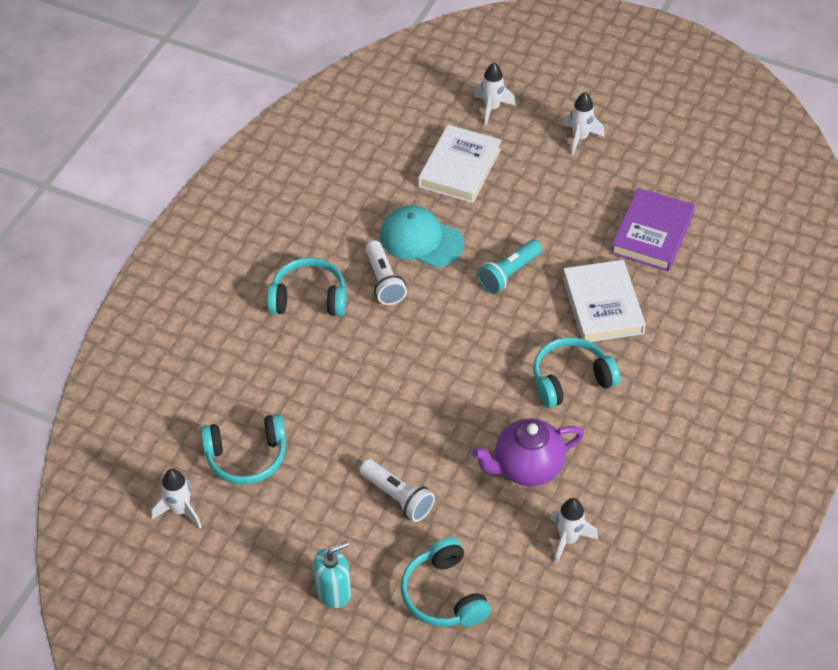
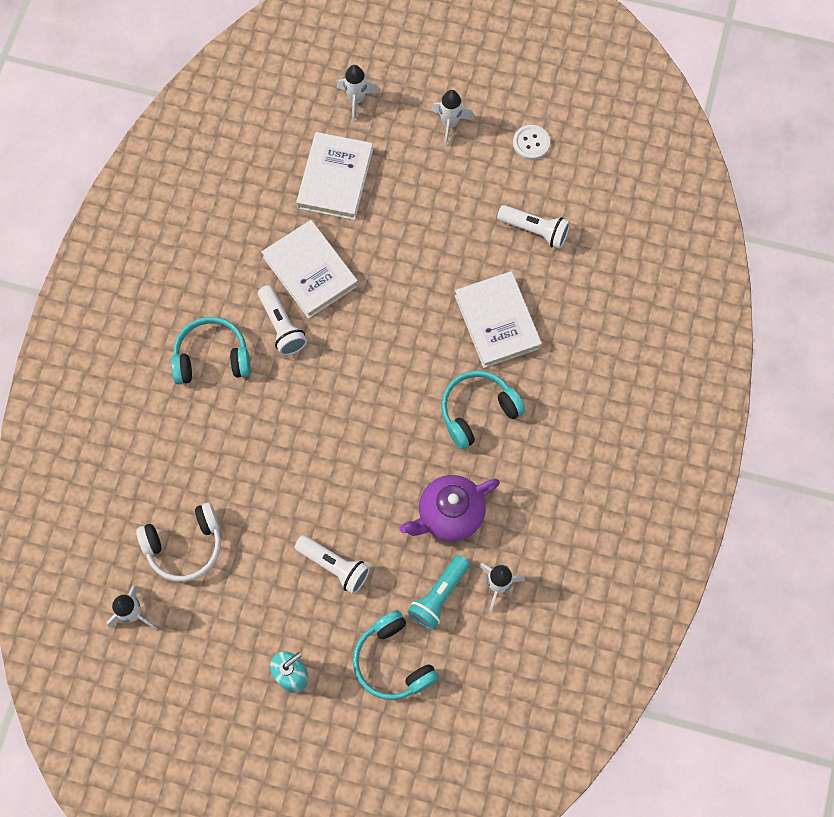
camera: 10 degrees left, 20 degrees up
(246, 457) = (185, 546): turquoise headphones -> white headphones
(421, 239) = (310, 271): turquoise cap -> white book
(509, 274) = (402, 299): turquoise flashlight -> turquoise flashlight (439, 596)
(652, 234) = (535, 230): purple book -> white flashlight
(658, 162) = (531, 143): none -> white button

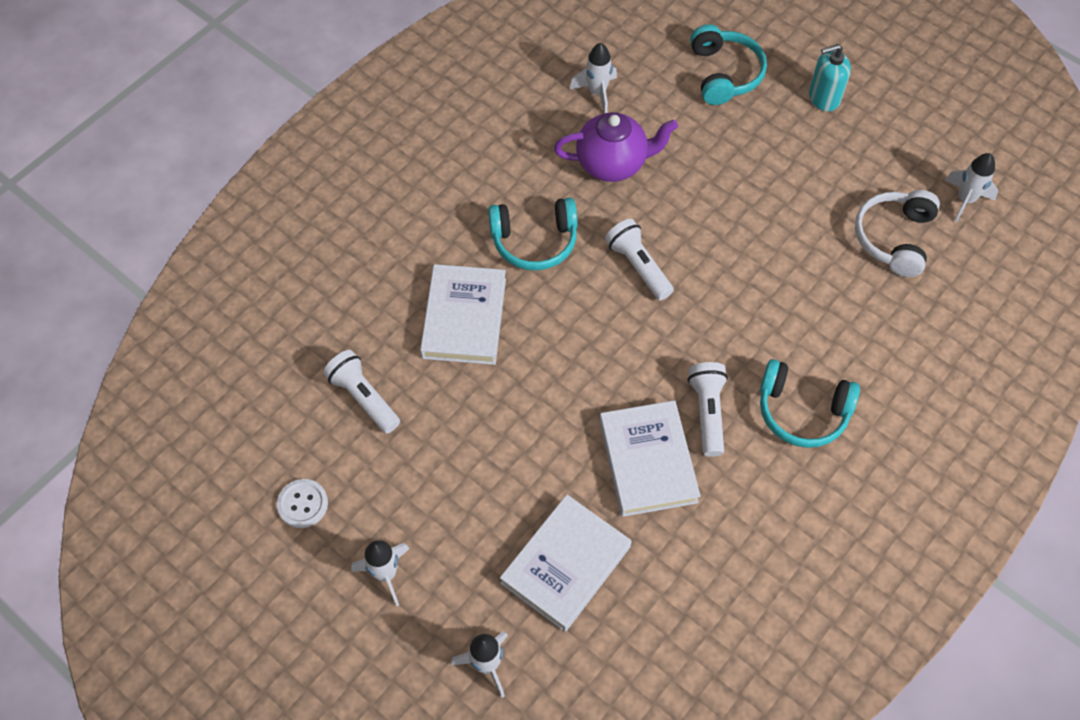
camera: 155 degrees left, 10 degrees down
(185, 546) = (894, 238): white headphones -> white headphones turned 75 degrees counterclockwise
(334, 566) = (747, 165): white flashlight -> white flashlight (638, 266)
(439, 596) = (656, 105): turquoise flashlight -> none

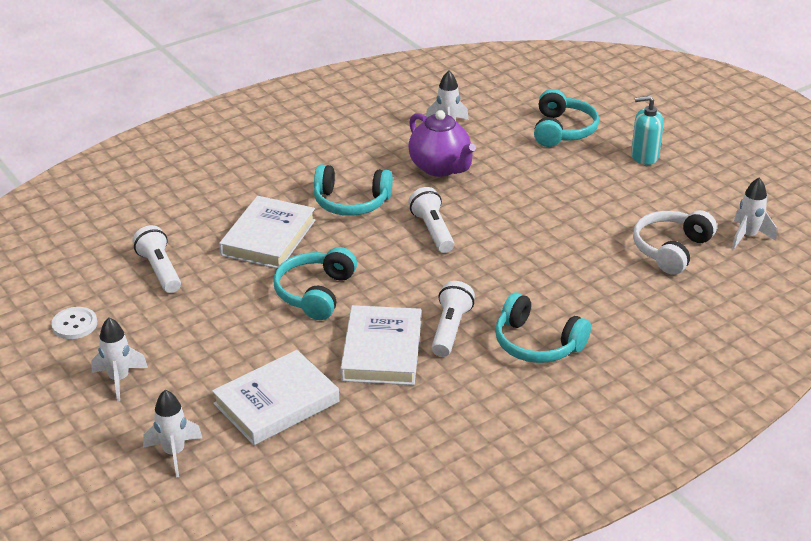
camera: 15 degrees right, 25 degrees down
(547, 392) = (315, 293): none -> turquoise headphones
(612, 164) = (440, 168): purple teapot -> purple teapot turned 45 degrees clockwise

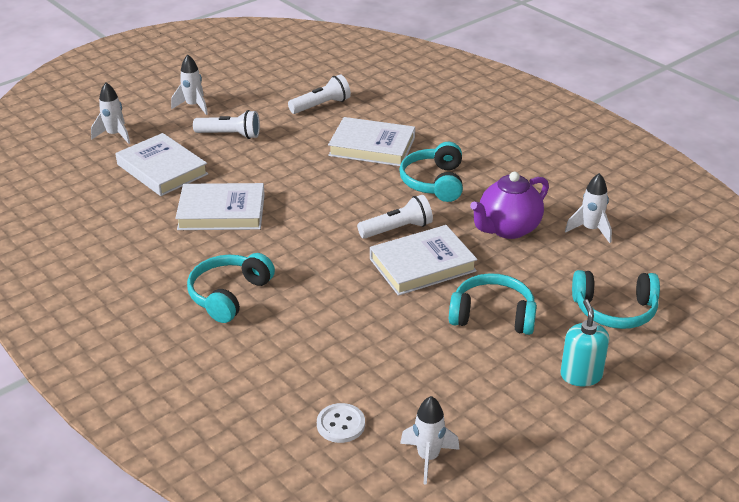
camera: 85 degrees right, 0 degrees up
(74, 324) = (254, 82): white button -> white button (340, 424)
(315, 293) = (297, 175): turquoise headphones -> turquoise headphones (493, 315)
(450, 329) = (249, 245): white flashlight -> white flashlight (230, 135)
(493, 220) = (422, 265): none -> white book
(671, 249) = (391, 390): white headphones -> none

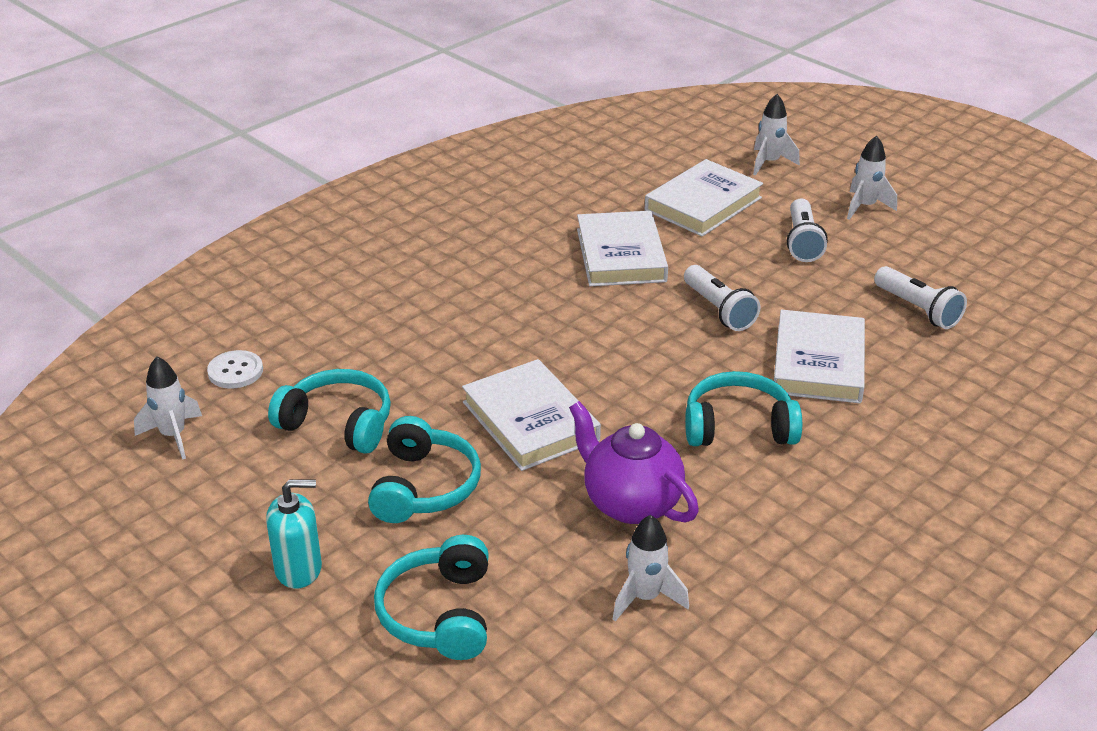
camera: 85 degrees right, 0 degrees up
(229, 295) = (457, 278): turquoise headphones -> turquoise headphones (338, 424)
(397, 229) = (610, 396): white flashlight -> white flashlight (719, 310)

